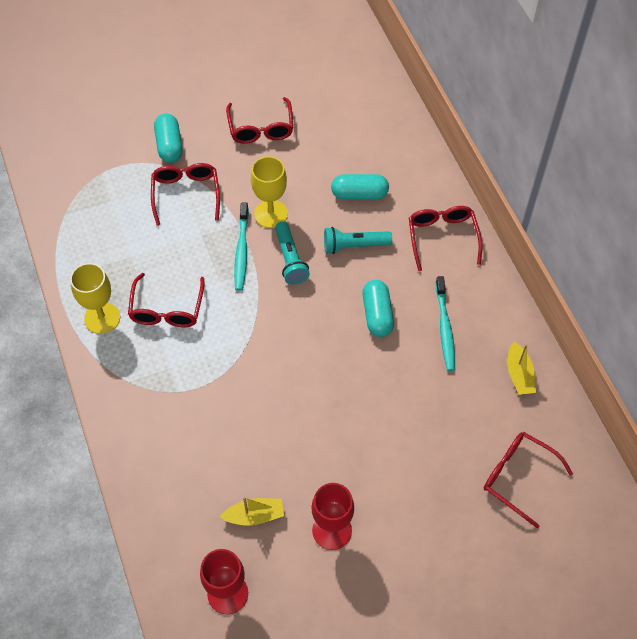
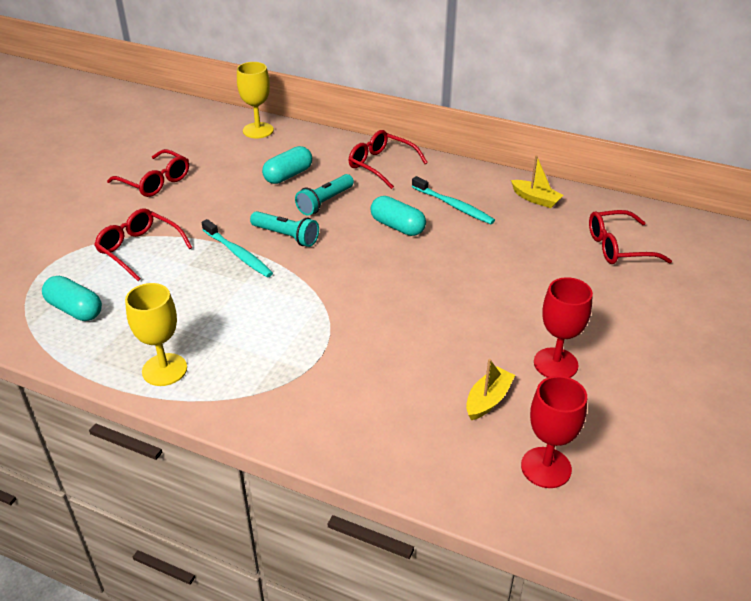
camera: 45 degrees left, 20 degrees down
(167, 309) = (221, 326): red glasses -> none
(169, 145) = (82, 230): turquoise capsule -> turquoise capsule (75, 309)
(271, 214) = (232, 221): yellow goblet -> yellow goblet (258, 130)

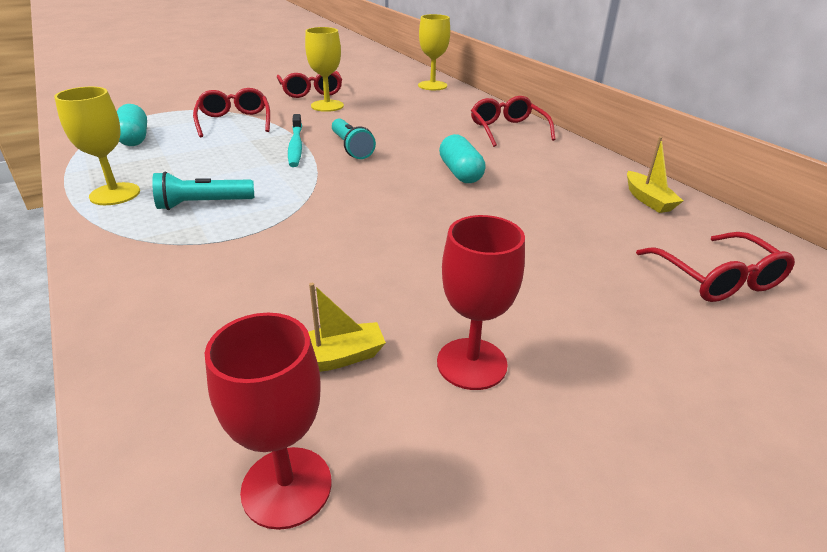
camera: 35 degrees right, 5 degrees down
(197, 194) = (327, 106): none -> yellow goblet
(288, 175) = (414, 114): turquoise capsule -> none
(325, 202) = (418, 138): turquoise flashlight -> turquoise flashlight (203, 204)
(453, 206) = (541, 176): turquoise toothbrush -> none
(618, 247) = (717, 279): red glasses -> red glasses turned 135 degrees counterclockwise

